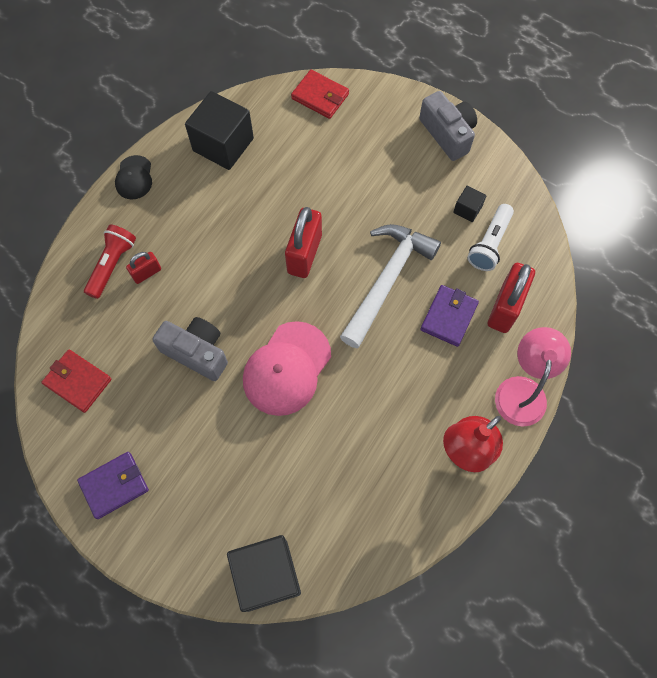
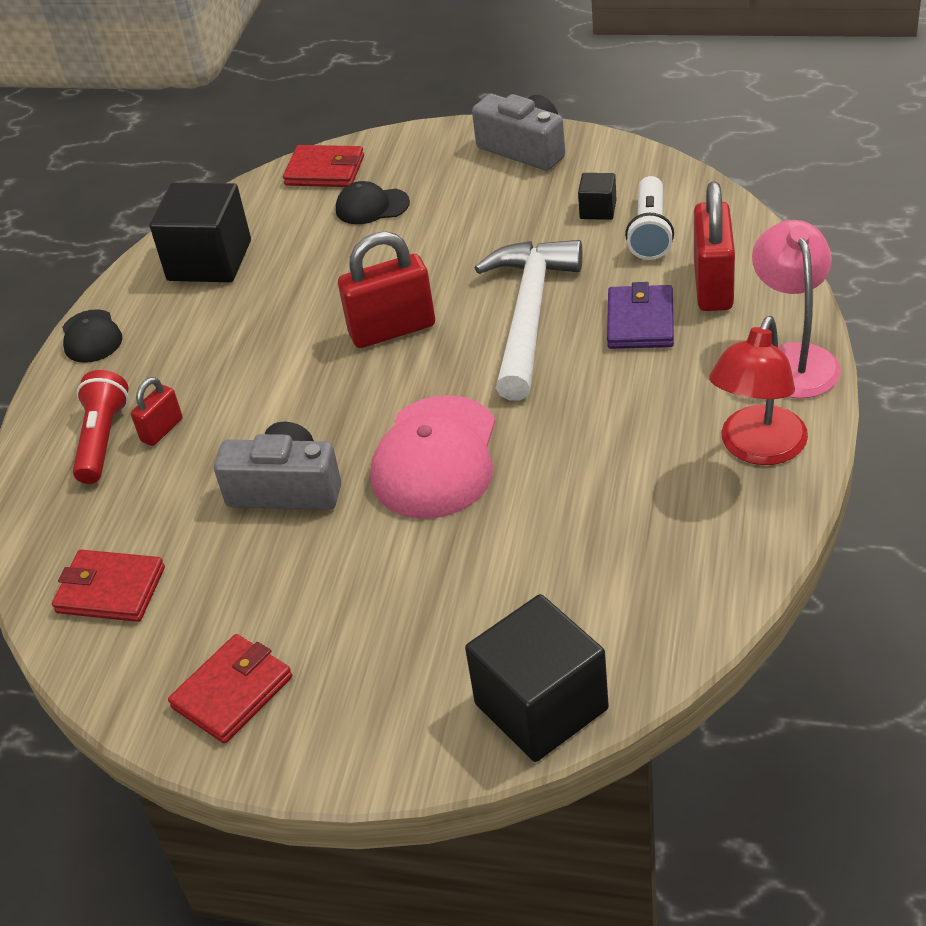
camera: 15 degrees left, 25 degrees down
(114, 485) = (232, 692): purple wallet -> red wallet
(304, 254) = (392, 329): red padlock -> red padlock turned 75 degrees clockwise
(335, 142) = (372, 206): none -> black cap

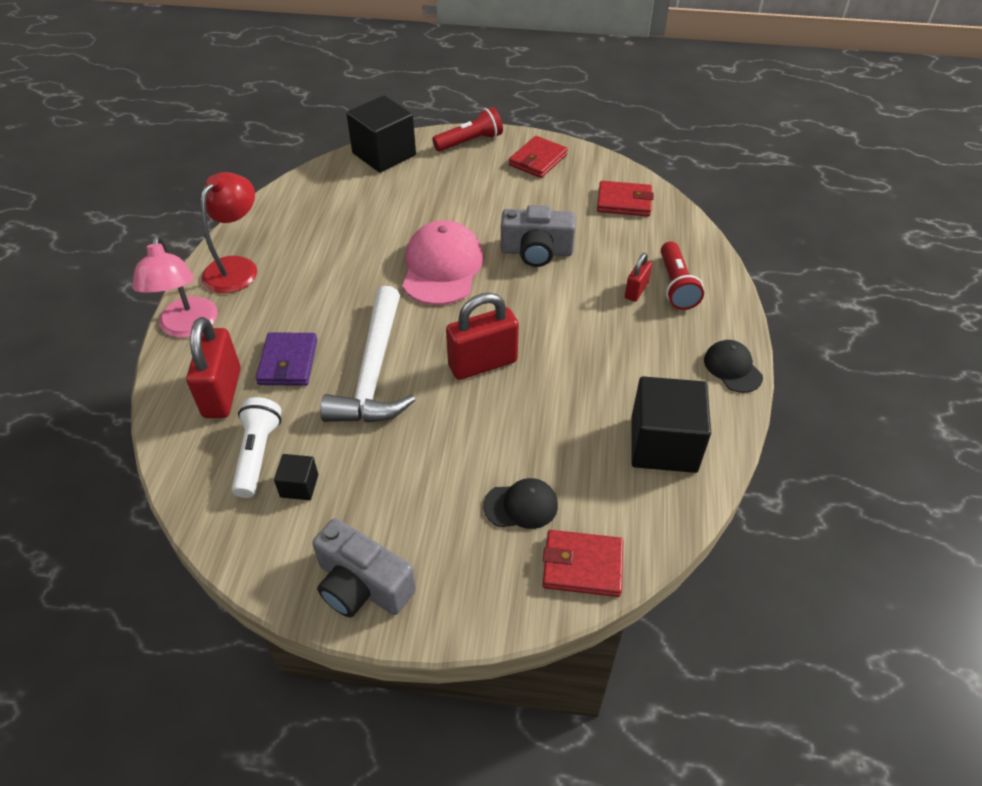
camera: 170 degrees right, 5 degrees up
(359, 745) = (470, 142): none -> red flashlight

